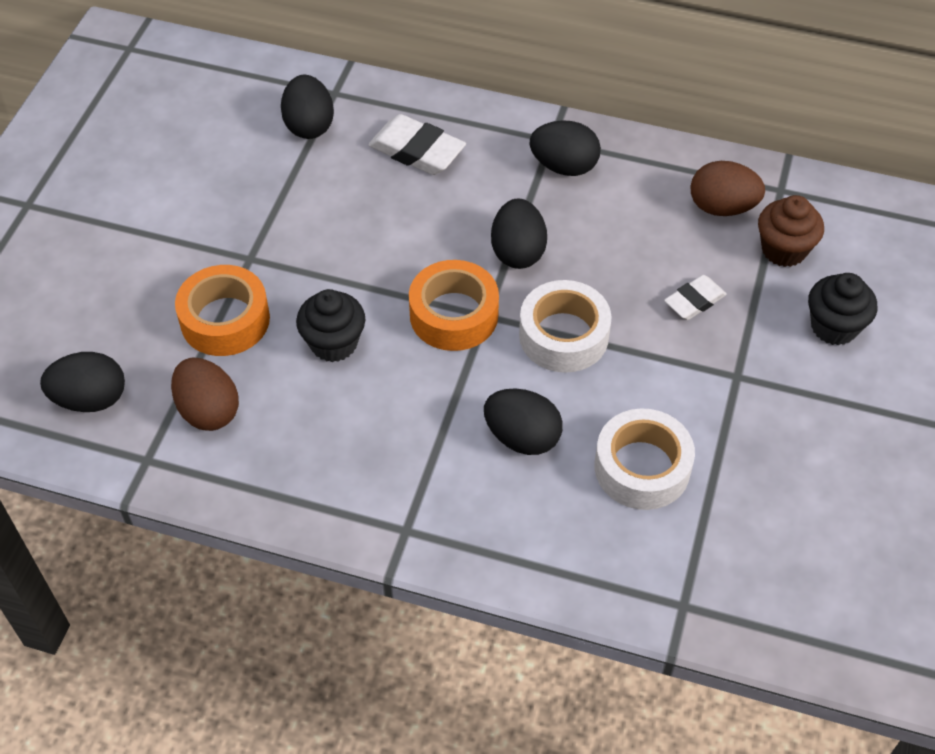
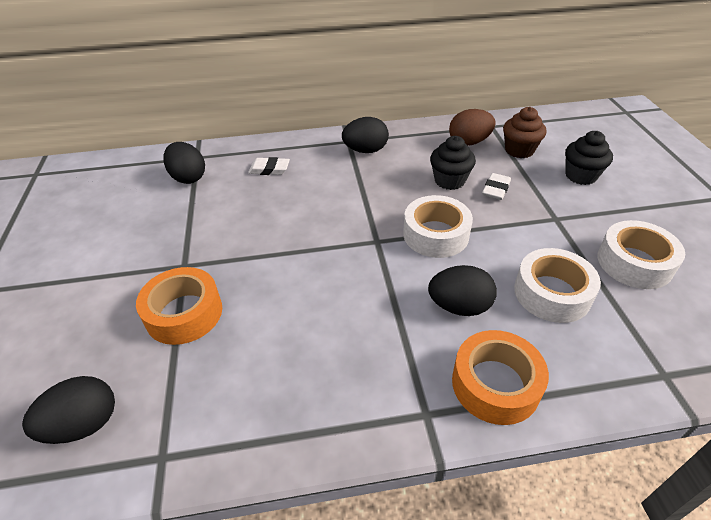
camera: 25 degrees left, 10 degrees down
(208, 410) = (202, 388): brown egg -> none
(334, 343) = (280, 297): black cupcake -> black cupcake (449, 180)
(417, 151) = (269, 169): white eraser -> white eraser, size x0.63
(454, 315) = (355, 248): orange tape -> orange tape (495, 384)
(518, 252) = (371, 200): black egg -> none
(780, 475) = (634, 263): none -> white tape

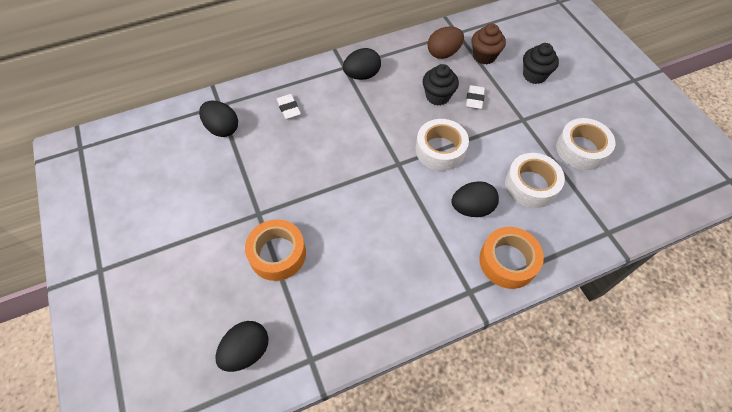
camera: 15 degrees left, 15 degrees up
(269, 169) = (288, 108): white eraser -> white eraser turned 75 degrees clockwise

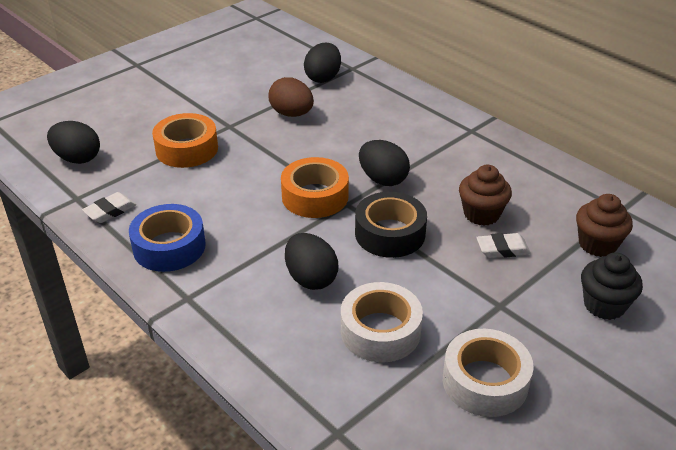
camera: 70 degrees right, 20 degrees down
(288, 108) = (377, 109): white eraser -> white eraser (110, 211)
(362, 75) = (468, 146): black egg -> black egg (383, 179)
(407, 293) = (169, 247): none -> blue tape
(437, 96) = (481, 214): black cupcake -> brown cupcake
(440, 150) = (390, 233): white tape -> black tape
(443, 53) = (567, 204): brown egg -> brown egg (291, 114)
(508, 261) = (243, 325): orange tape -> orange tape (315, 196)

